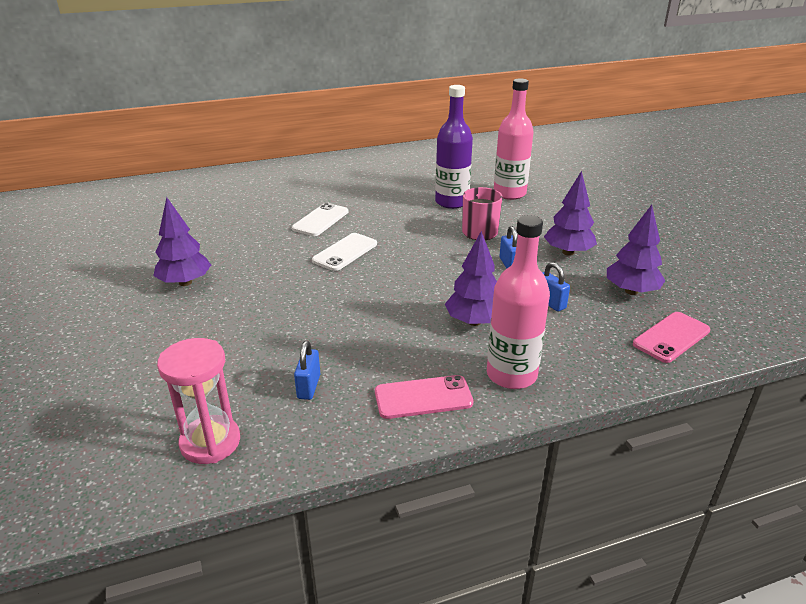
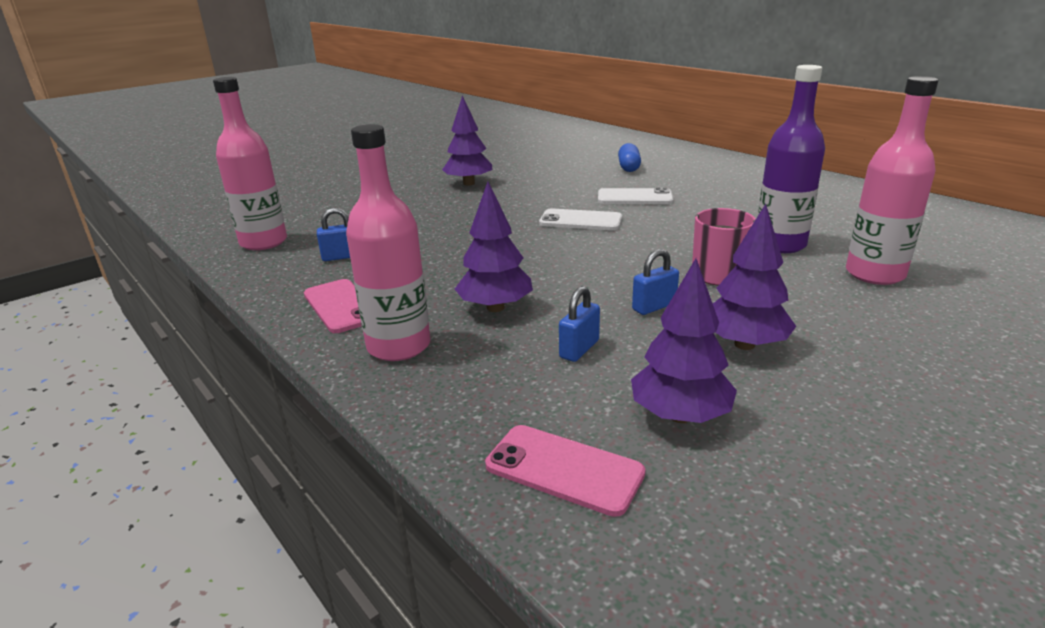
camera: 70 degrees right, 5 degrees down
(210, 442) = (263, 242): pink hourglass -> pink bottle
(248, 203) = (629, 167): none -> blue capsule

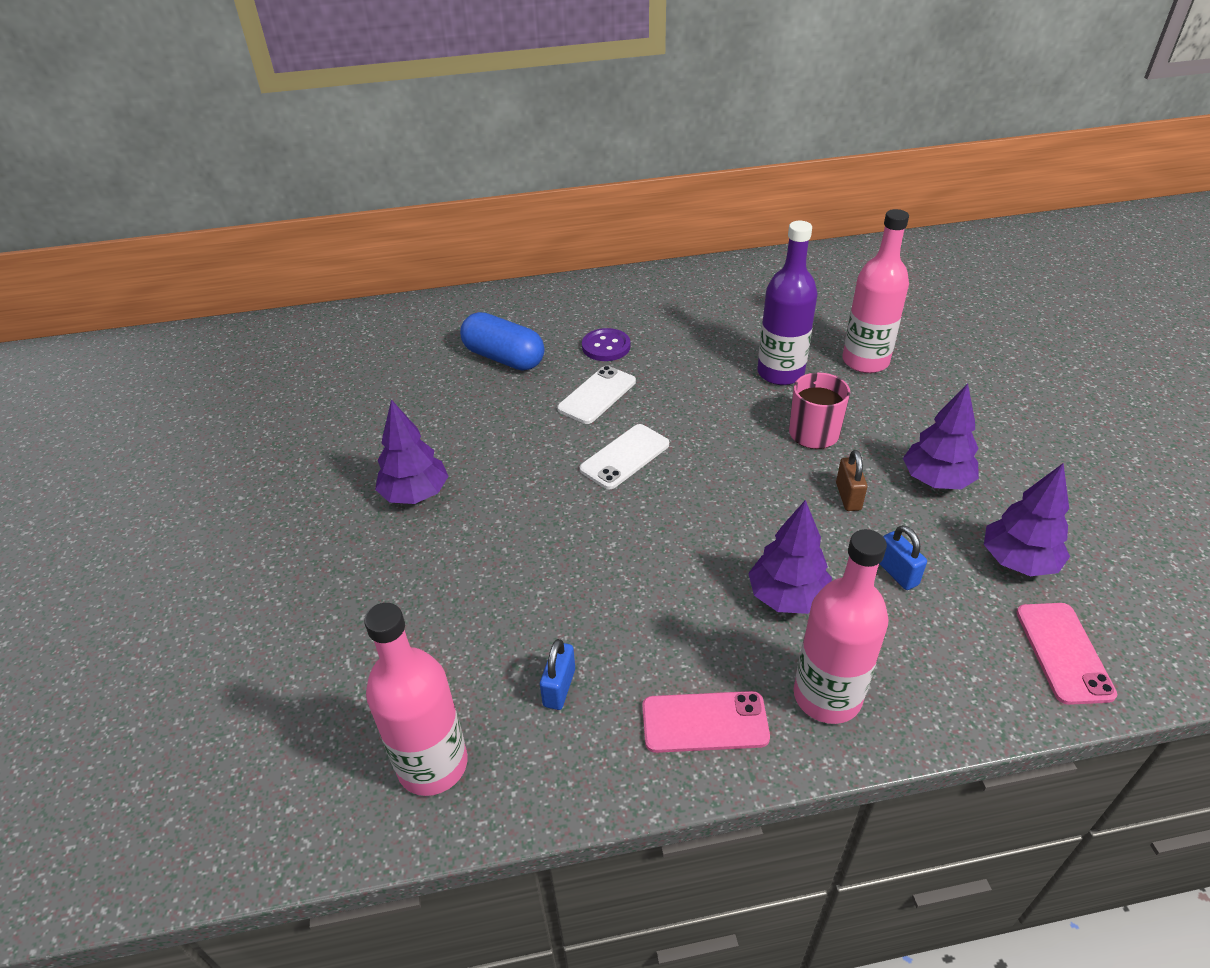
camera: 60 degrees left, 15 degrees up
(564, 469) = (1063, 652): pink phone -> pink phone turned 60 degrees counterclockwise
(629, 167) = (504, 358): blue capsule -> blue capsule, size x1.60
(654, 307) = (848, 496): blue padlock -> brown padlock
(695, 186) = (606, 346): none -> purple button

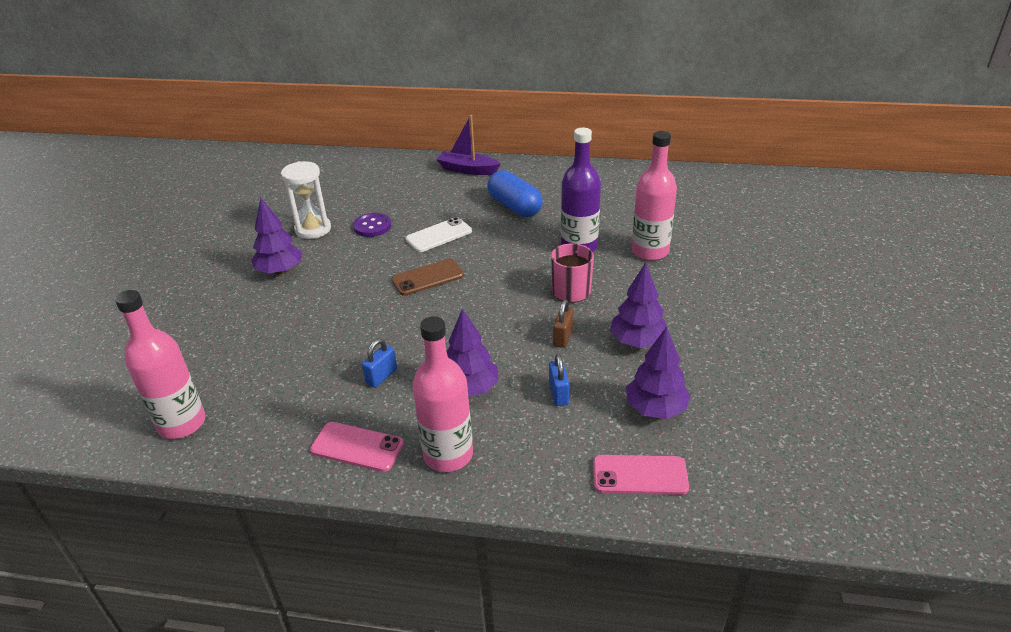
camera: 20 degrees right, 5 degrees down
(419, 423) = (313, 229): none -> white hourglass
(504, 358) = (395, 200): blue capsule -> blue capsule (514, 207)
(559, 688) = (284, 402): blue padlock -> blue padlock (381, 376)
(570, 298) = (467, 170): none -> purple boat
(606, 346) = (468, 205): purple button -> purple button (372, 226)
(625, 457) = (428, 277): white phone -> brown phone
(1063, 652) = (640, 475): pink phone -> pink phone turned 75 degrees clockwise

